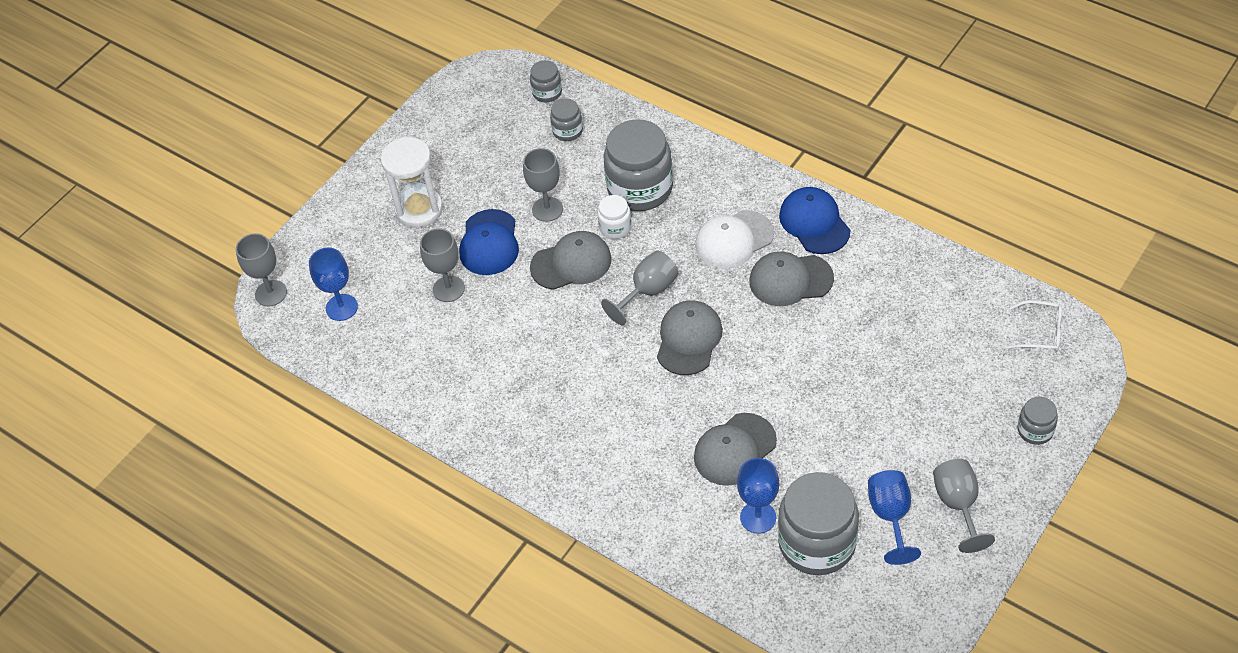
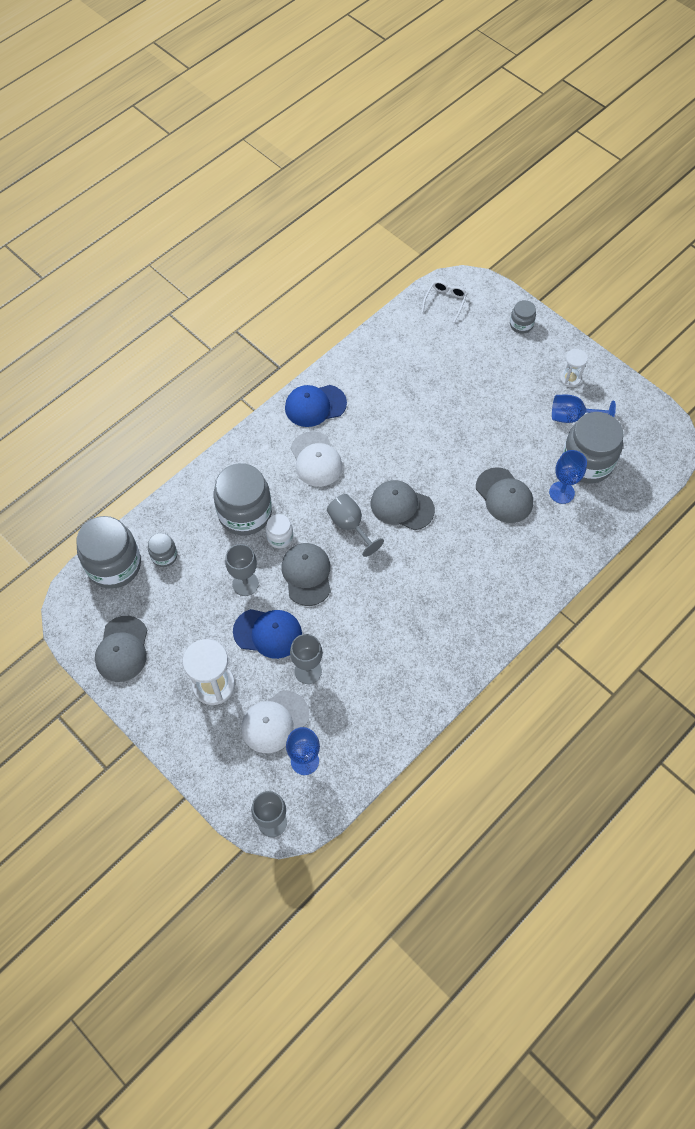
camera: 85 degrees left, 10 degrees up
(383, 271) = (274, 722): none -> white cap
(547, 92) = (114, 565): grey jar -> grey jar, size x2.08
(790, 280) = (364, 431): grey cap -> grey cap (122, 649)
(958, 505) = (570, 379): grey goblet -> white hourglass

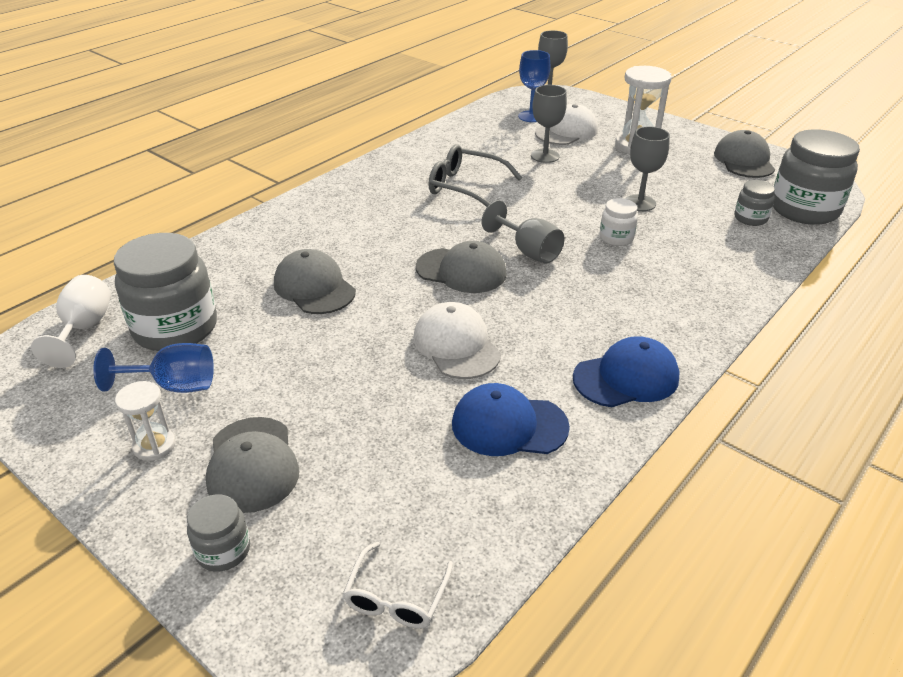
camera: 175 degrees right, 25 degrees down
(245, 513) = (673, 255): grey jar -> none
(268, 633) = (597, 174): blue cap -> blue cap (509, 425)
(307, 574) = (570, 212): grey cap -> grey cap (252, 464)
(316, 459) = (598, 311): white cap -> white cap (456, 345)
(389, 619) = (465, 187): none -> grey glasses
(561, 492) = (228, 294): blue goblet -> none
(644, 466) = (84, 329): none -> white goblet

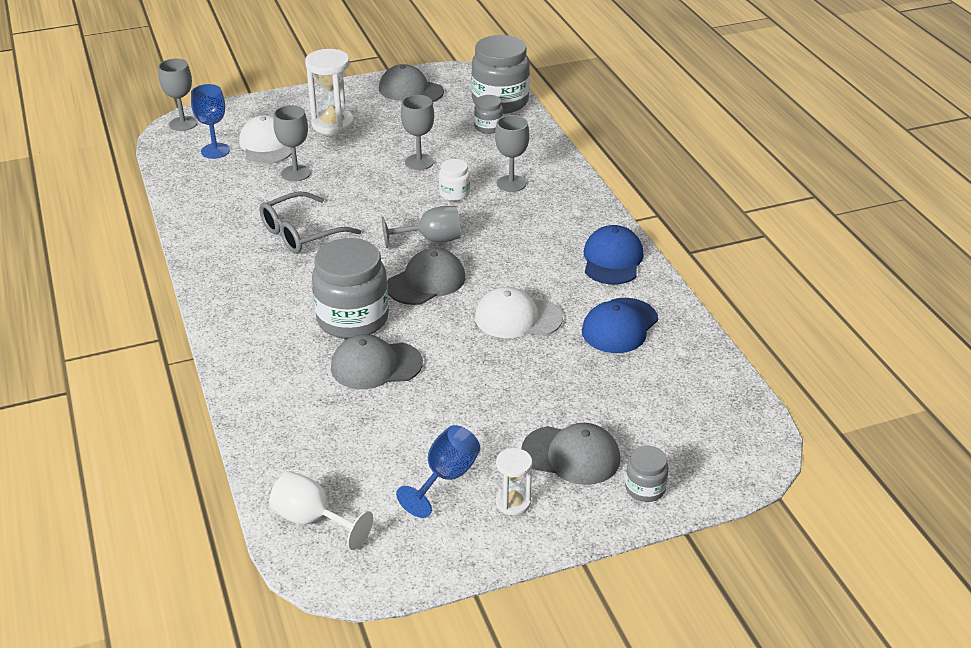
camera: 60 degrees left, 0 degrees up
(175, 328) = (363, 461): grey jar -> grey jar (352, 319)
(396, 597) = (730, 423): white glasses -> none
(676, 263) = (511, 183): none -> grey goblet

